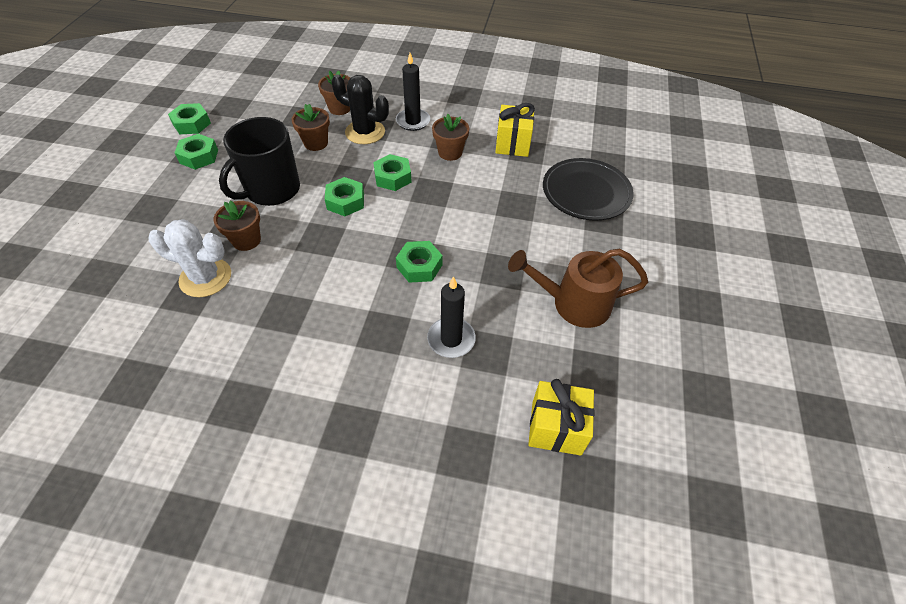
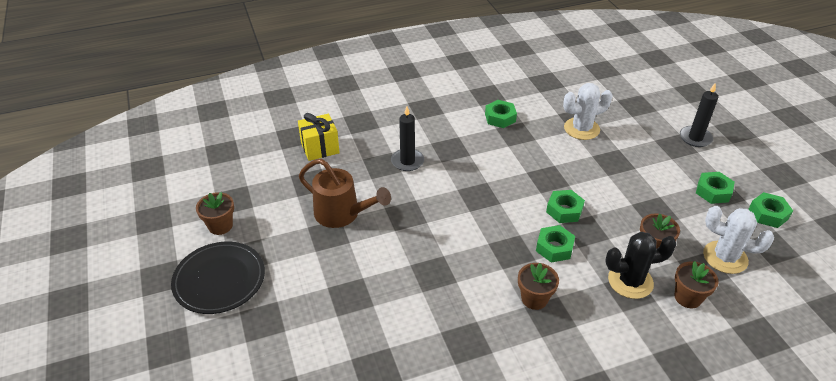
camera: 150 degrees right, 10 degrees down
(246, 240) = (590, 156): brown flower pot -> brown flower pot (220, 226)
(272, 190) = (625, 193): black mug -> none
(275, 115) = (725, 257): none -> white cactus
(413, 121) = (605, 319): black candle -> black candle (695, 138)
(419, 266) = (464, 191): green nut -> green nut (500, 118)
(513, 144) = (486, 342): yellow gift -> none
(573, 303) = (342, 214): brown watering can -> brown watering can turned 60 degrees clockwise
(586, 192) = (380, 317): black plate -> black plate (219, 280)

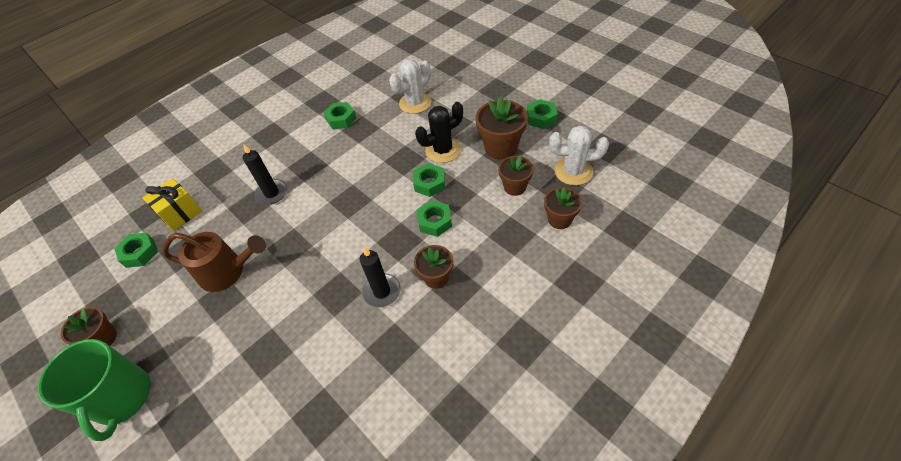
camera: 20 degrees left, 10 degrees up
(219, 280) = (123, 398): black plate -> green mug
(630, 281) = (509, 225): black cactus -> black cactus (443, 150)
(654, 204) = (501, 147): none -> brown flower pot
(695, 138) = (509, 77): black candle -> black candle (382, 292)
(768, 214) = (589, 120): green nut -> green nut (140, 253)

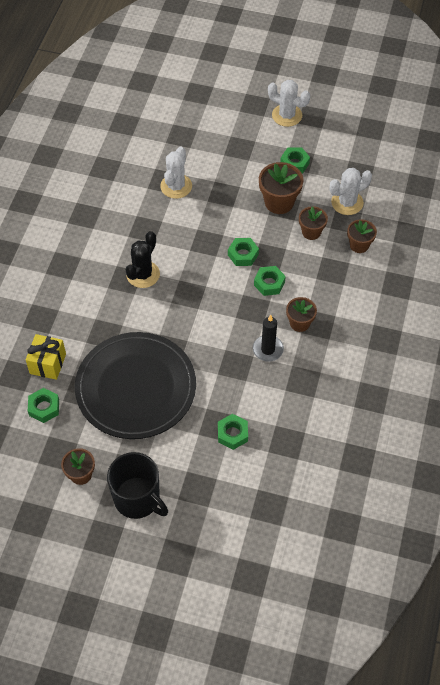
camera: 35 degrees left, 5 degrees up
(123, 398) = (138, 499): green mug -> black mug
(228, 272) = (136, 388): brown watering can -> black plate
(272, 193) = (115, 315): black candle -> none
(341, 119) = (119, 226): green nut -> green nut (232, 434)
(443, 150) = (233, 222): black cactus -> black cactus (143, 274)
(561, 75) = (287, 115): none -> white cactus

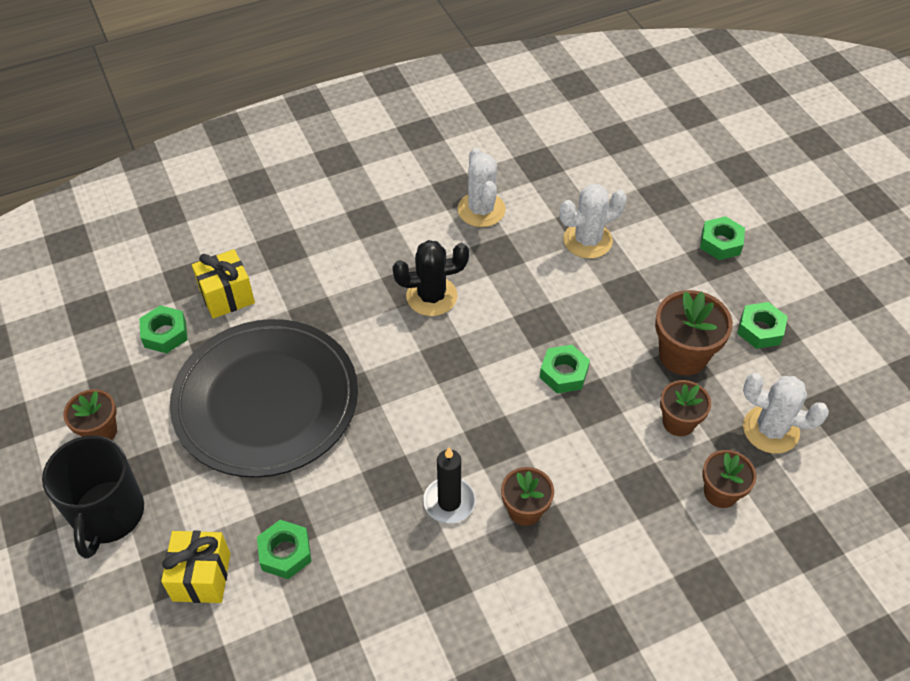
camera: 50 degrees right, 5 degrees down
(213, 477) = (201, 577): none -> yellow gift
(269, 283) = (550, 432): green nut -> green nut (720, 243)
(287, 115) = (820, 271): white cactus -> white cactus (481, 210)

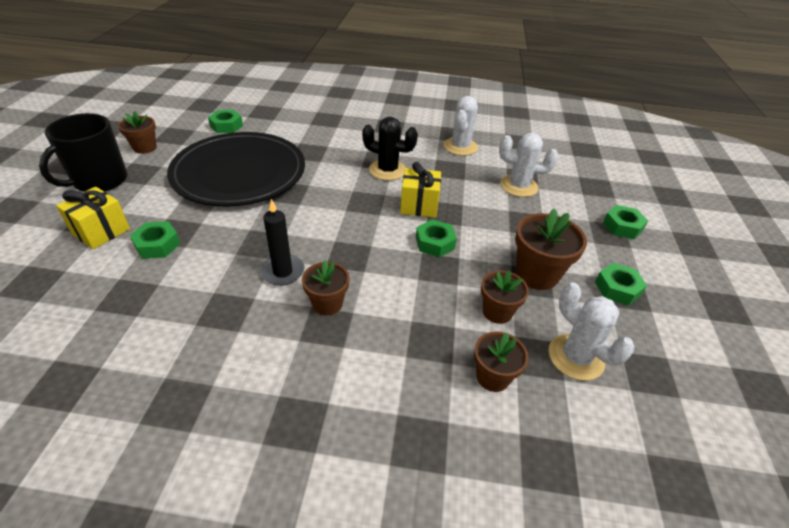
camera: 30 degrees right, 10 degrees down
(227, 296) = (275, 125): yellow gift -> yellow gift (419, 205)

